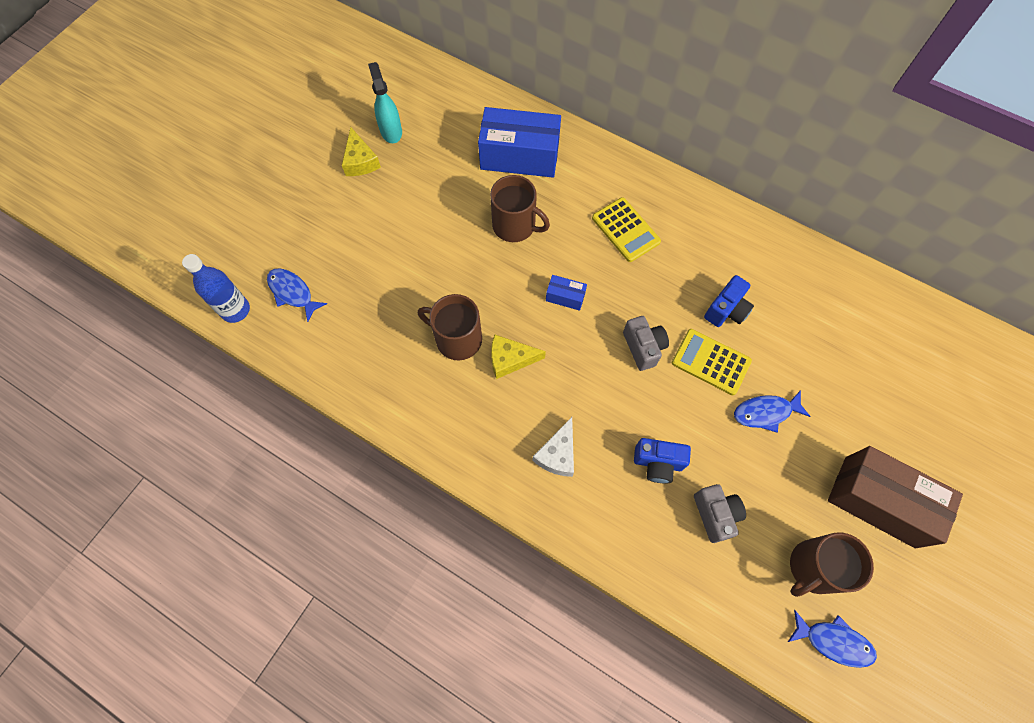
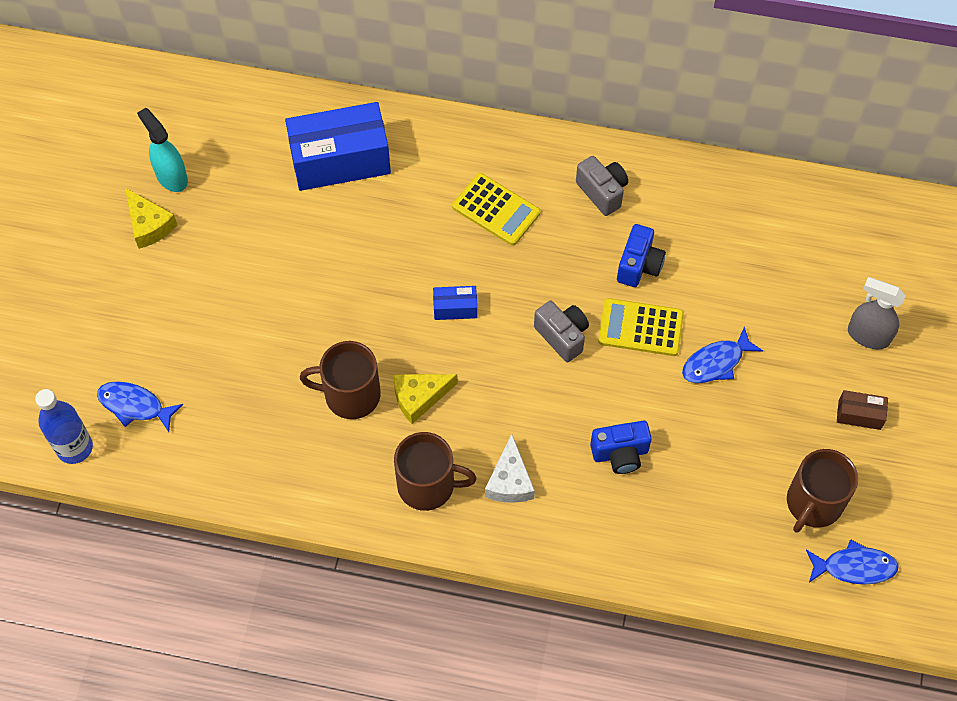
camera: 20 degrees left, 5 degrees down
(515, 225) = (366, 244): brown mug -> brown mug (427, 485)
(715, 514) = (698, 485): grey camera -> grey camera (602, 192)
(879, 501) = (859, 415): brown box -> brown box, size x0.44
(907, 434) = (868, 335): none -> grey spray bottle

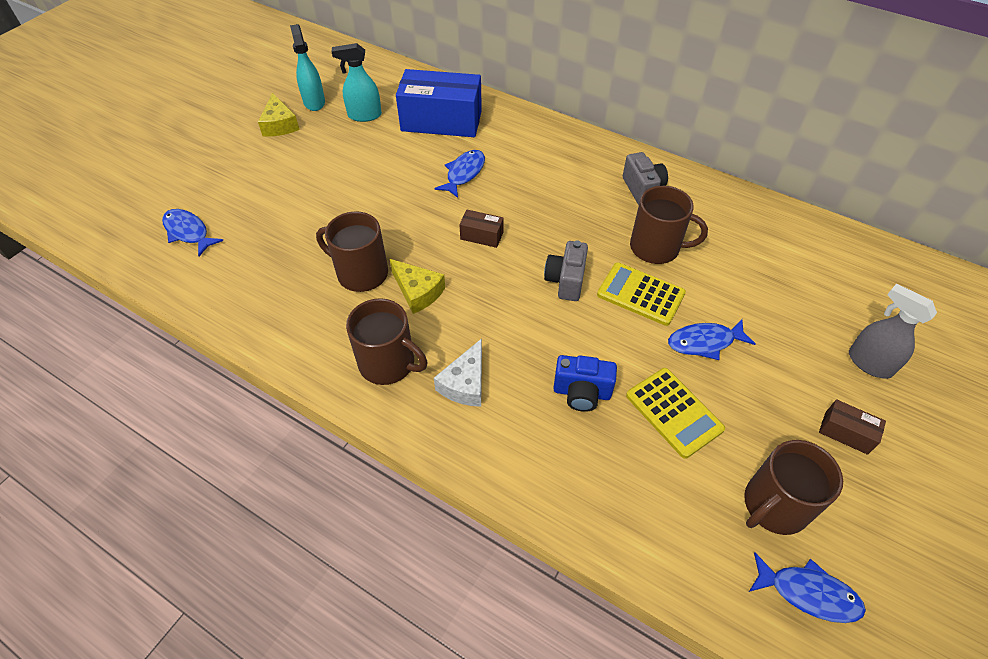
camera: 20 degrees right, 10 degrees down
(75, 448) = (123, 247): blue bottle -> none
(244, 180) = (364, 115): none -> turquoise spray bottle
(400, 230) = (464, 173): none -> blue fish
(419, 397) = (417, 292): yellow cheese -> yellow cheese turned 135 degrees counterclockwise
(455, 308) = (481, 236): blue box -> brown box
(496, 210) = (547, 179): yellow calculator -> yellow calculator (673, 412)
(562, 336) = (565, 281): grey camera -> grey camera turned 150 degrees counterclockwise
(639, 266) = (656, 248): blue camera -> brown mug

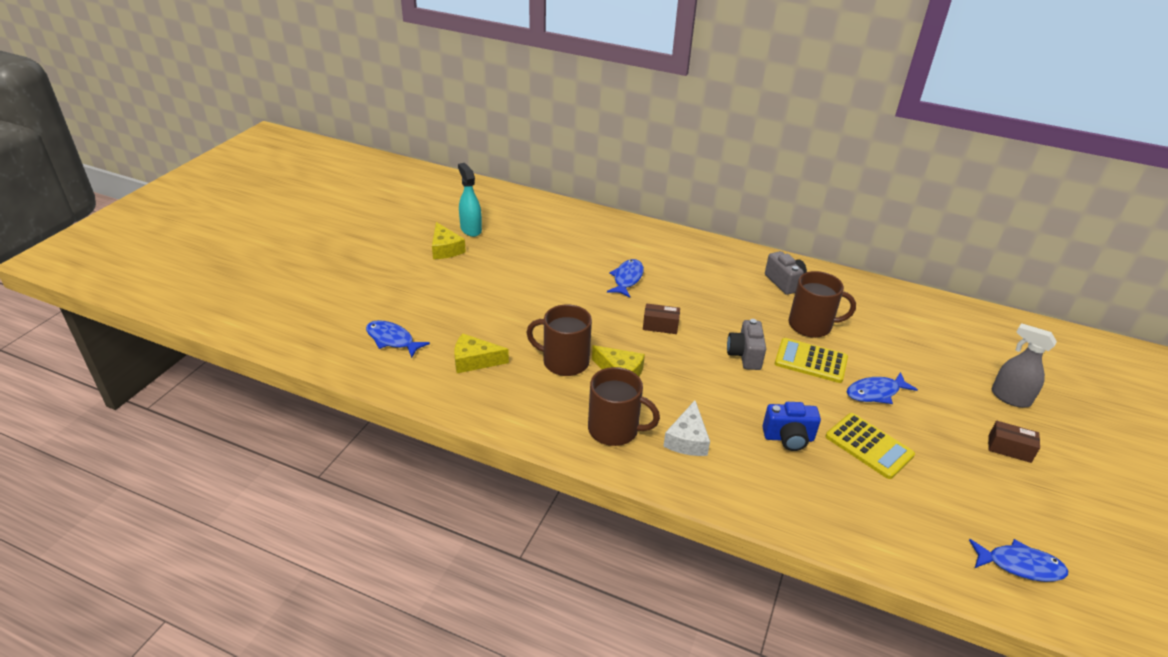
camera: 10 degrees left, 15 degrees down
(265, 264) = (474, 361): none -> yellow cheese
(364, 115) = (521, 238): turquoise spray bottle -> none
(441, 121) = (592, 239): blue box -> none
(774, 505) = (972, 506): brown mug -> none

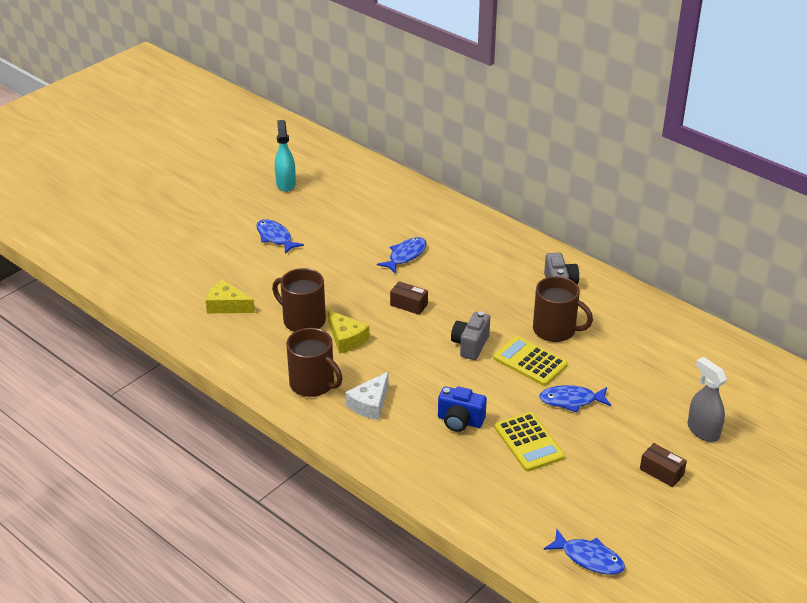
camera: 20 degrees right, 0 degrees up
(392, 340) = (167, 275): blue fish -> blue fish (275, 237)
(445, 249) = (253, 200): yellow cheese -> none

